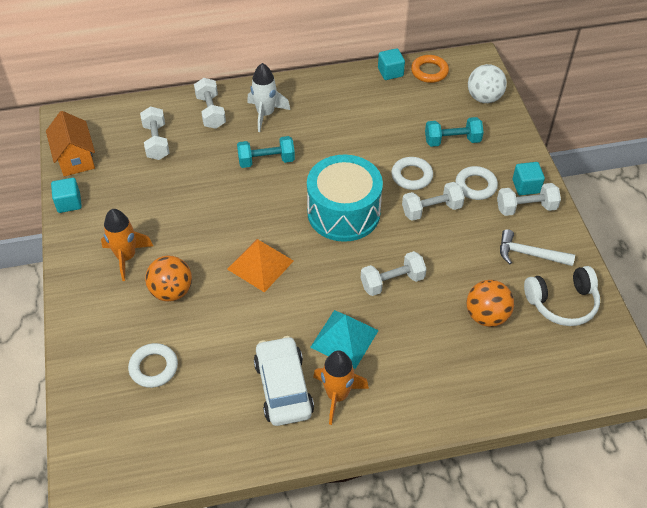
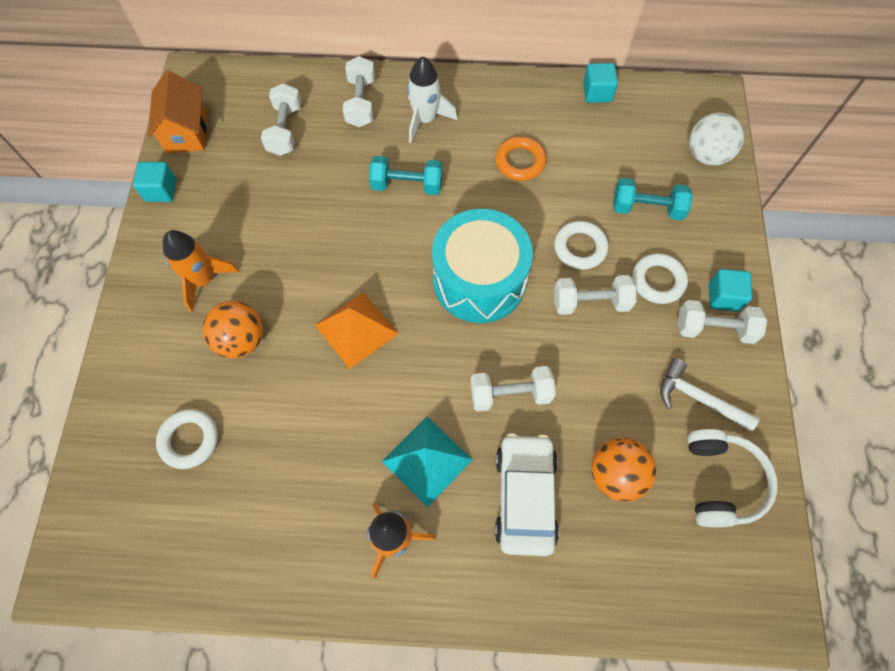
camera: 15 degrees right, 15 degrees up
(283, 387) = (332, 510): white car -> white car (525, 496)
(429, 71) = (647, 102): orange ring -> orange ring (520, 162)
(562, 303) = (721, 481): white headphones -> white headphones turned 90 degrees counterclockwise

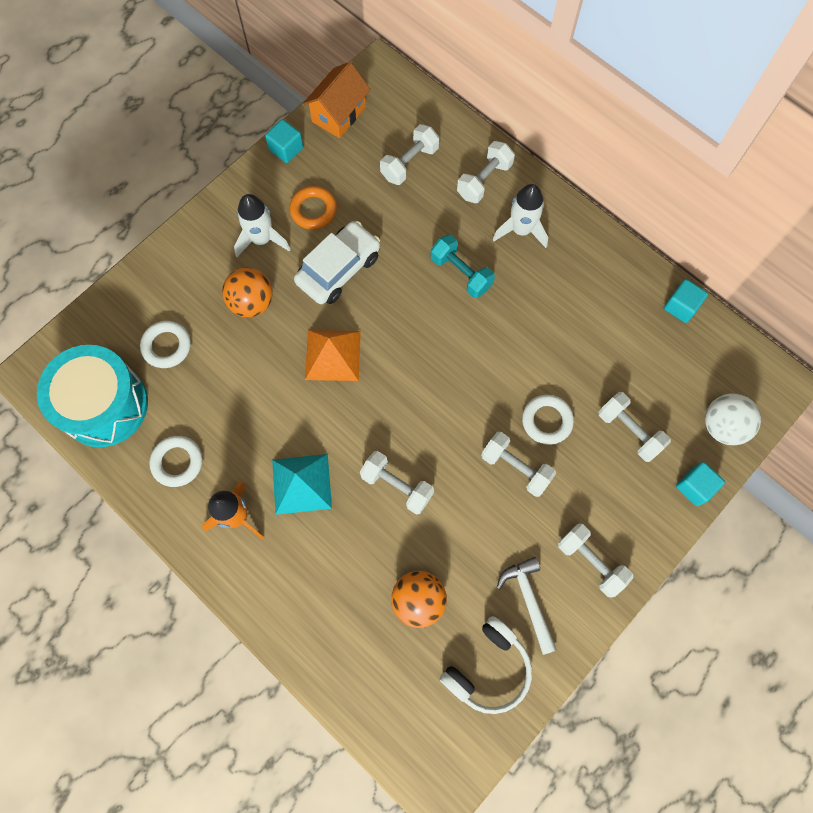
camera: 40 degrees right, 5 degrees up
(203, 280) = (261, 239): orange rocket -> white rocket
(479, 280) = (449, 387): turquoise drum -> turquoise drum (104, 405)
(520, 162) = (563, 318): orange ring -> orange ring (313, 210)
(525, 496) = (344, 562): white car -> white car (338, 269)
(647, 208) = (629, 431): turquoise dumbbell -> white dumbbell
(658, 281) = (583, 492): white ring -> white ring (177, 462)
(723, 297) = (622, 545): turquoise cube -> turquoise cube (694, 487)

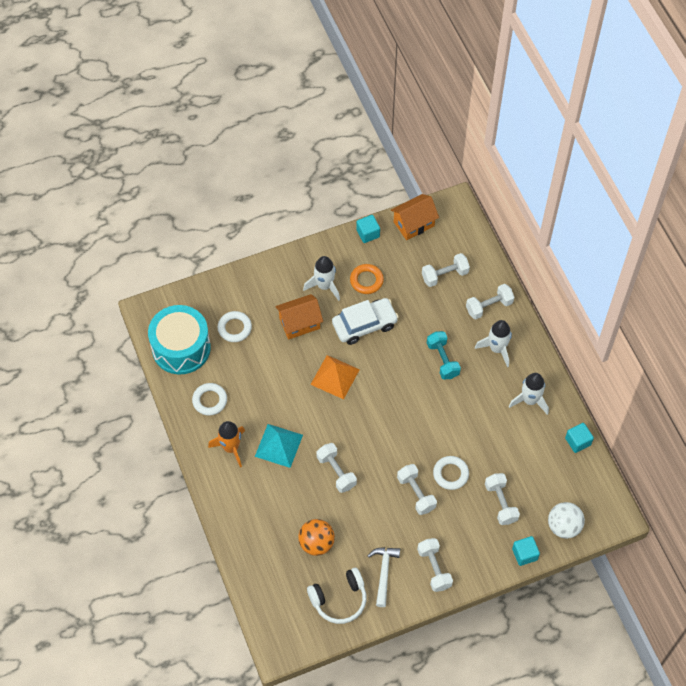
camera: 25 degrees right, 10 degrees down
(252, 303) = (299, 323): orange ball -> orange house
(595, 279) = (529, 400): none -> white rocket

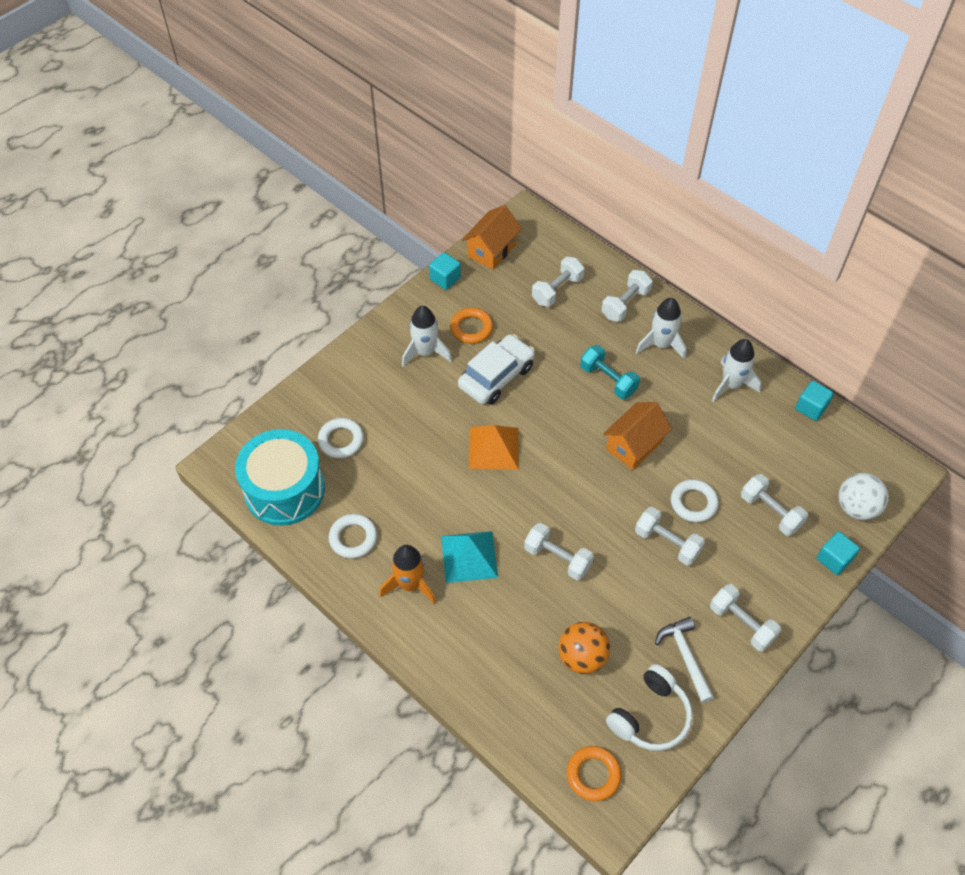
camera: 25 degrees left, 5 degrees down
(283, 618) = (593, 774): none -> orange ring
(299, 323) = (418, 404): orange house -> orange house (634, 445)

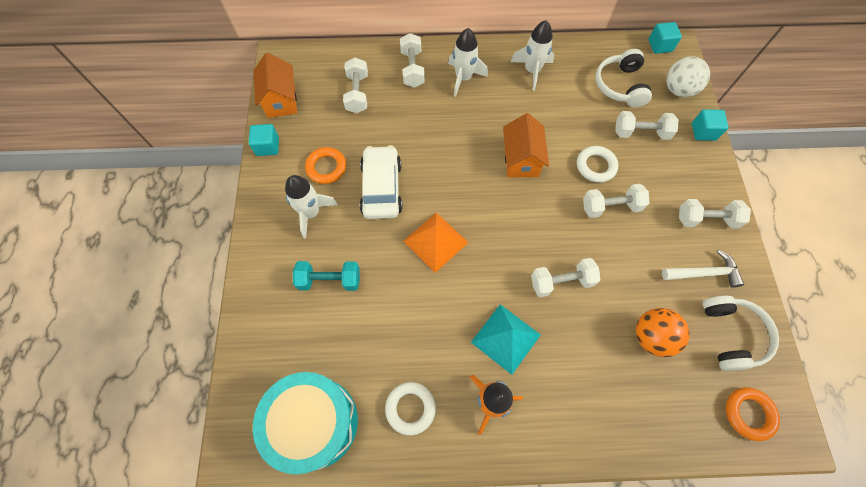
camera: 45 degrees left, 10 degrees up
(341, 440) = (318, 338): white ring -> none
(608, 380) = (457, 128): turquoise dumbbell -> turquoise dumbbell (329, 280)
(685, 657) = (703, 273): white hammer -> white hammer turned 150 degrees clockwise
(801, 460) = (620, 86): none -> white headphones
(811, 408) = (589, 49): turquoise cube -> turquoise cube (660, 46)

